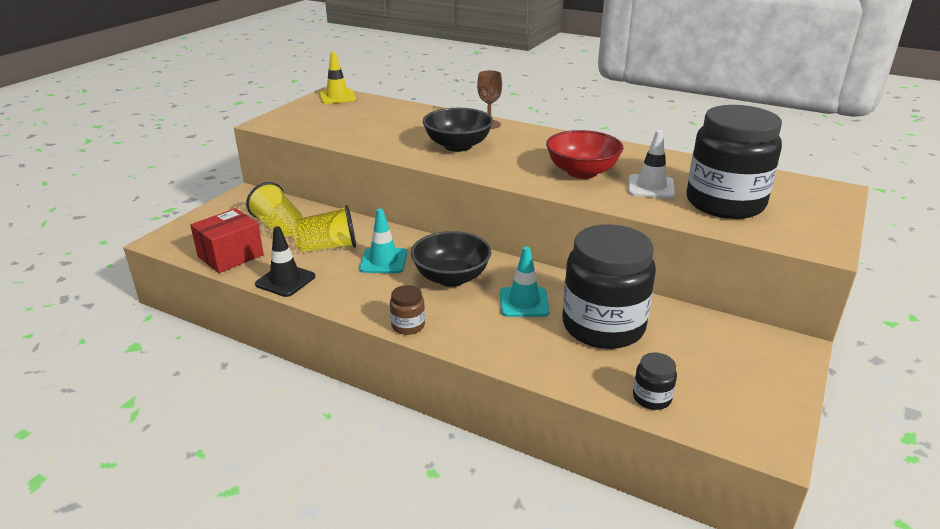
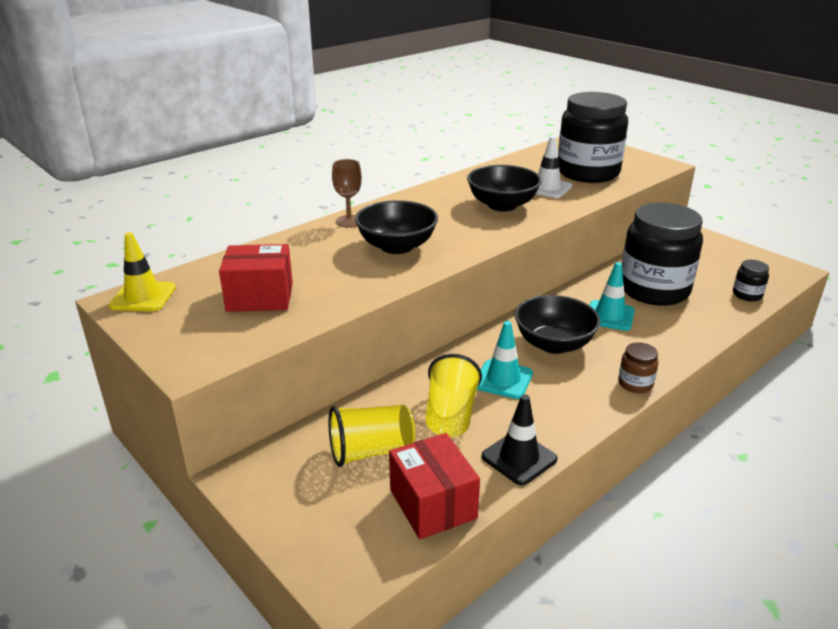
camera: 70 degrees left, 0 degrees up
(353, 122) = (260, 297): none -> red box
(582, 172) = (502, 205): red bowl -> black bowl

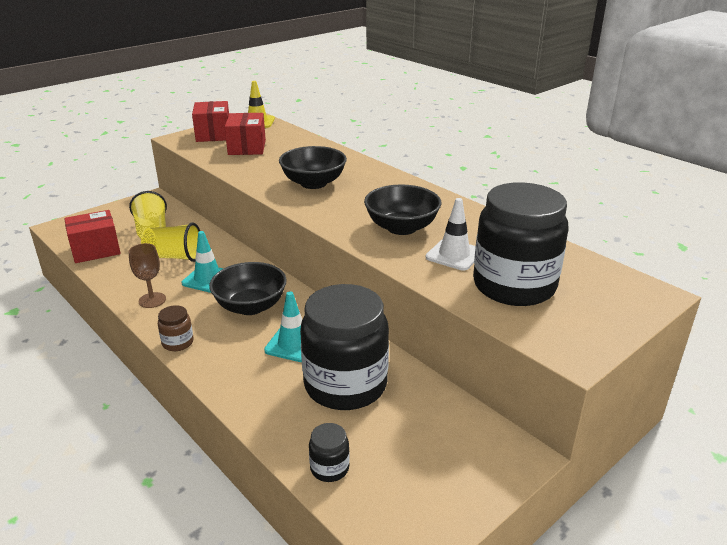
camera: 90 degrees right, 0 degrees up
(186, 332) = (213, 134): none -> red box
(349, 221) = (362, 166): brown goblet -> brown goblet (152, 300)
(519, 458) = (118, 280): black traffic cone -> none

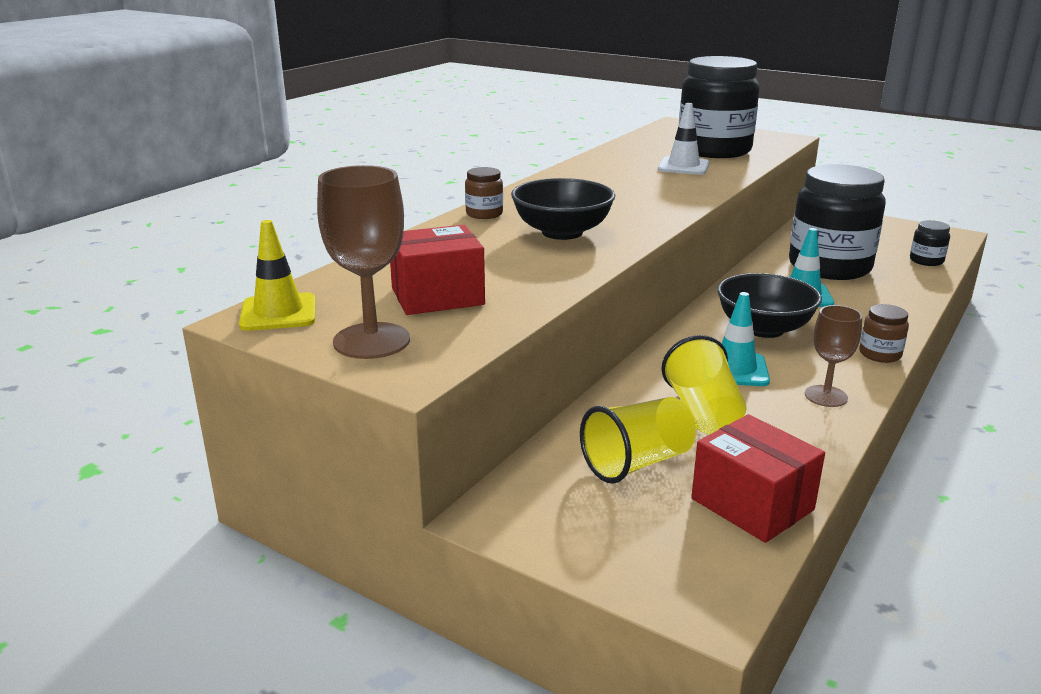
camera: 105 degrees left, 5 degrees down
(213, 134) = (371, 341): red box -> brown goblet
(363, 167) = (484, 214): none -> brown jar
(401, 227) = (648, 185): black bowl -> none

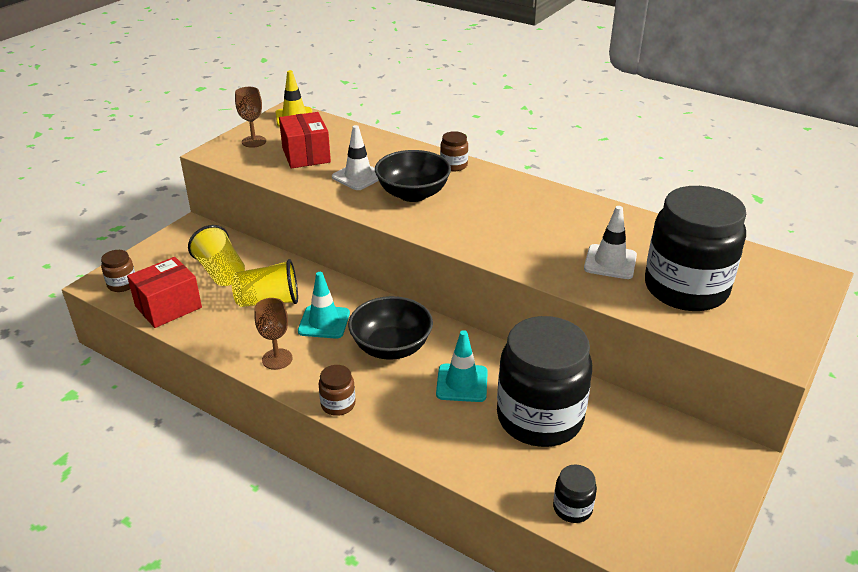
camera: 90 degrees right, 10 degrees up
(371, 341) = (254, 141): brown goblet -> brown goblet, size x0.63
(513, 261) = (358, 176): none -> white traffic cone
(703, 574) = (122, 284): none -> brown jar

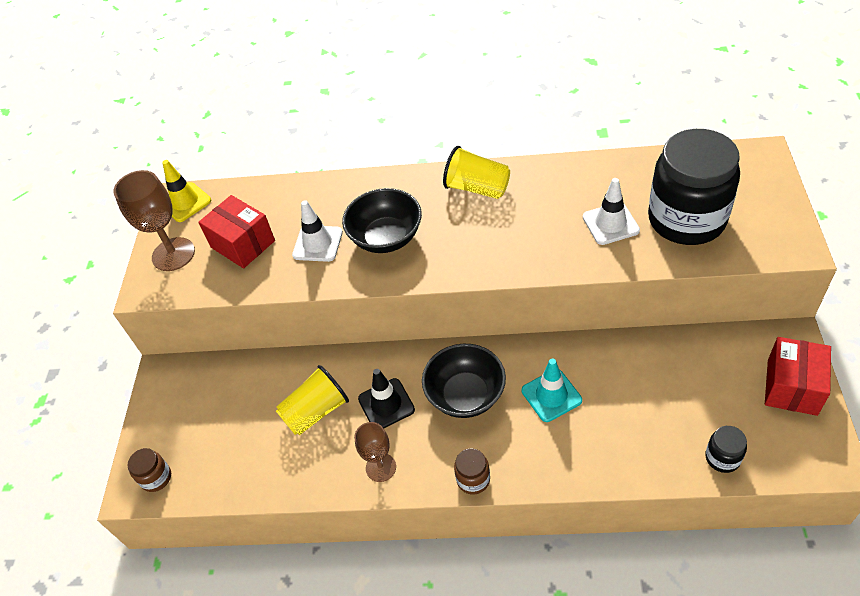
camera: 25 degrees left, 15 degrees up
(168, 307) = (228, 475): red box -> red box (792, 387)
(221, 272) = (241, 406): yellow cup -> yellow cup (477, 188)
(254, 141) = (173, 254): brown goblet -> brown goblet, size x1.58
(324, 322) = (386, 404): turquoise traffic cone -> black traffic cone
(454, 165) = (392, 184): brown jar -> none
(539, 418) = (635, 391): black jar -> none

